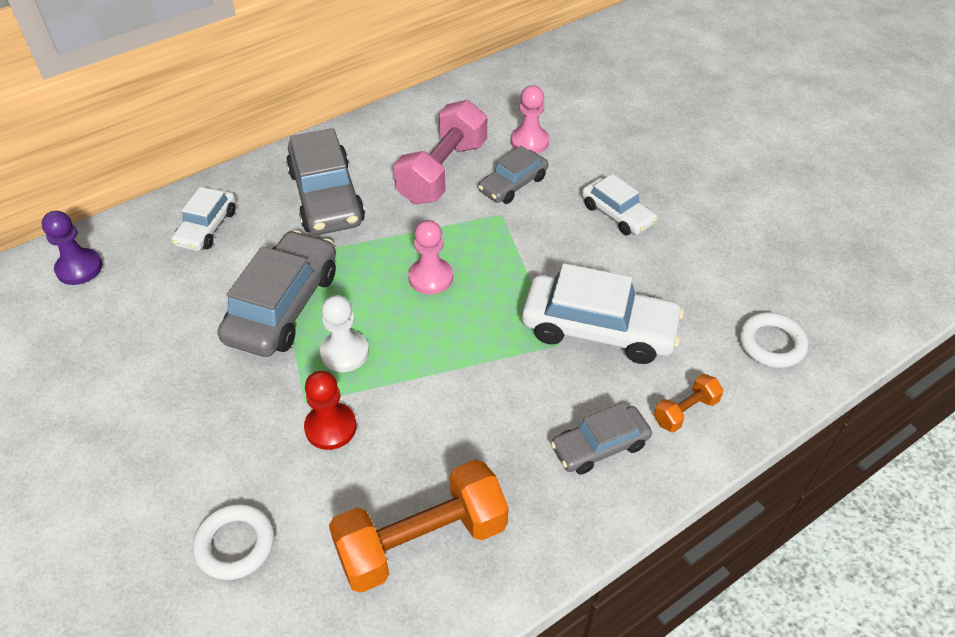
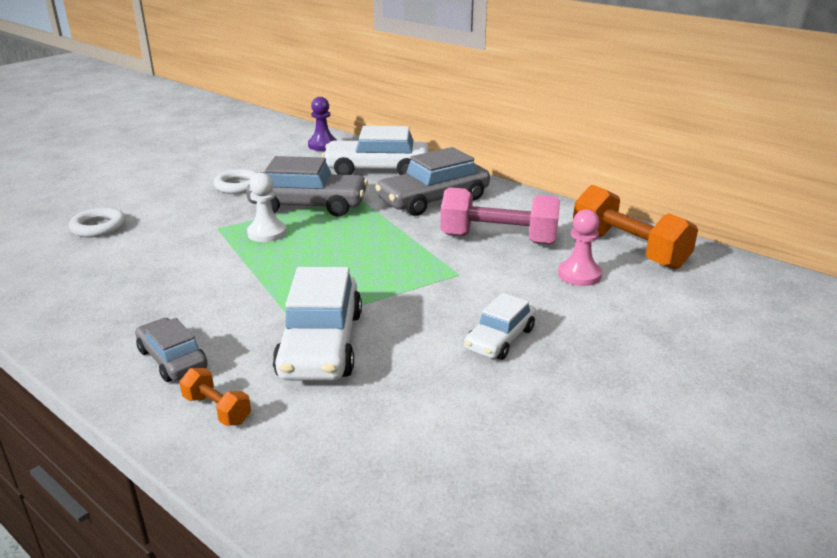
camera: 75 degrees right, 20 degrees down
(207, 227) = (377, 169): white car -> white car, size x1.72
(330, 427) = (194, 240): red pawn -> none
(422, 541) = (86, 288): orange dumbbell -> orange dumbbell (628, 249)
(430, 277) = (359, 253): pink pawn -> none
(513, 184) = (506, 274): grey car -> none
(771, 344) = (330, 473): white ring -> white ring (238, 186)

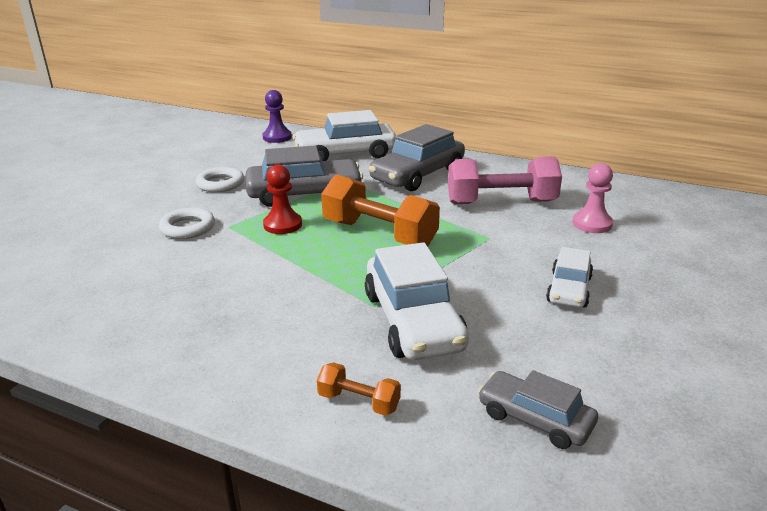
camera: 15 degrees left, 0 degrees up
(98, 227) = (100, 242): white ring -> white ring (187, 228)
(172, 359) = (277, 361): grey car -> grey car (535, 419)
(267, 233) = (283, 225): white pawn -> red pawn
(628, 249) = (614, 197): orange dumbbell -> orange dumbbell (379, 234)

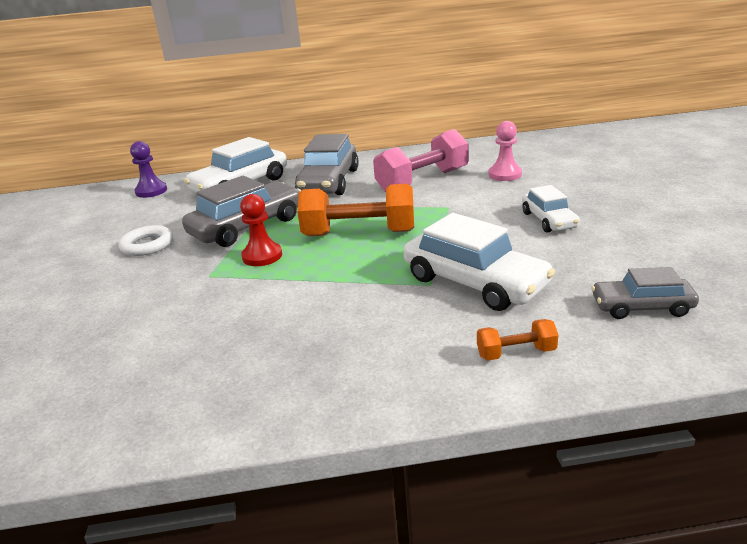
camera: 30 degrees left, 0 degrees up
(187, 228) = (167, 291): white ring -> none

